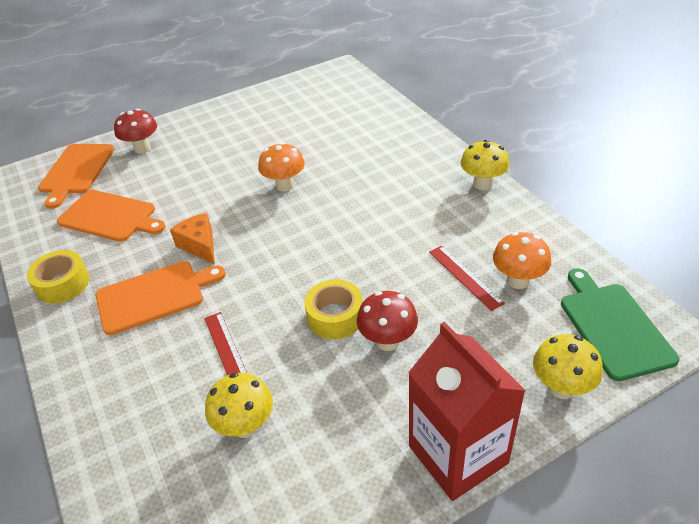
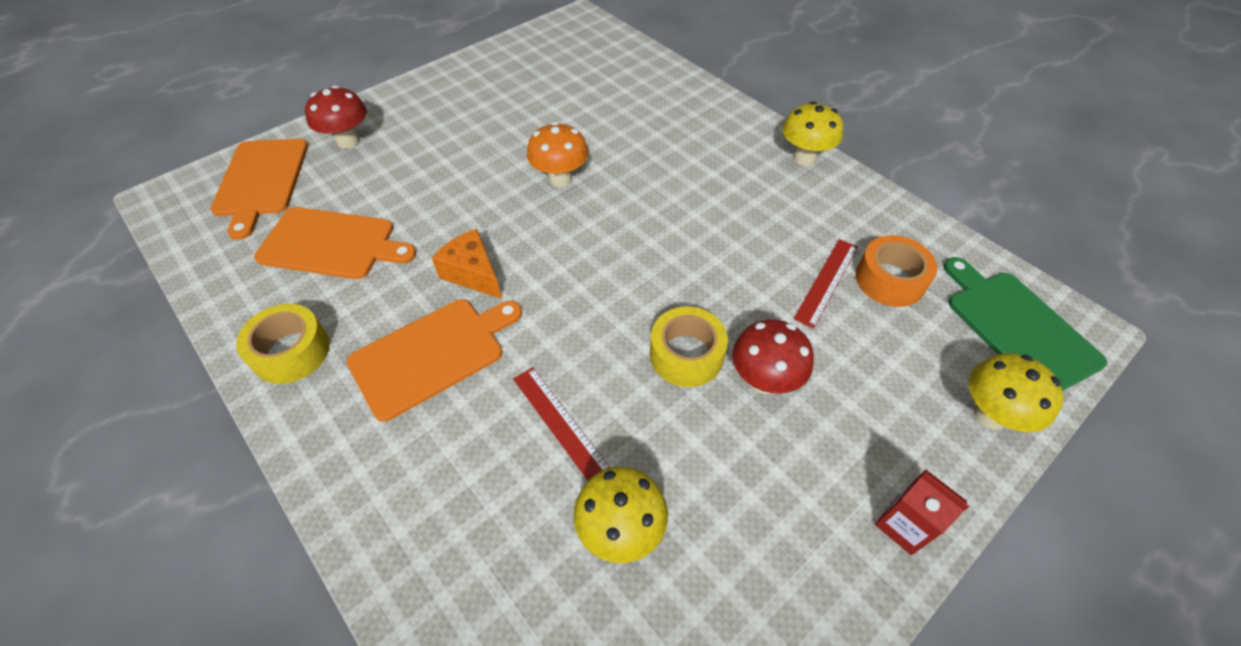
camera: 15 degrees left, 10 degrees up
(458, 454) = (903, 525): red carton -> red carton, size x0.46
(465, 277) = (826, 281): red ruler -> red ruler turned 75 degrees clockwise
(518, 280) = (890, 280): orange mushroom -> orange tape

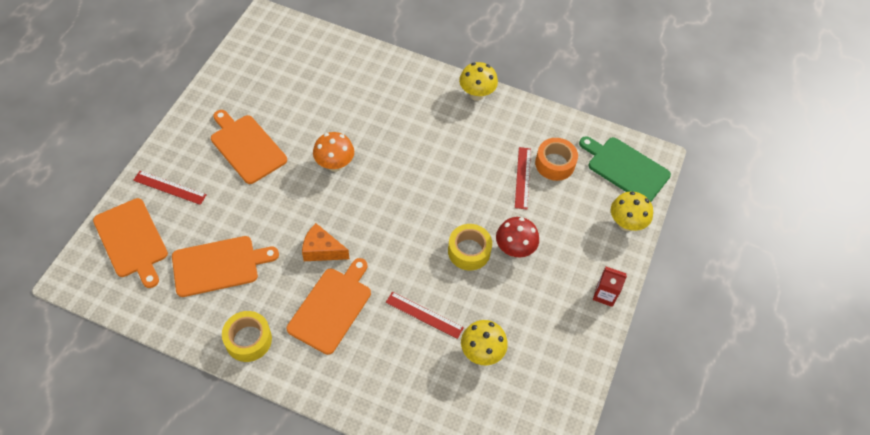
camera: 30 degrees left, 5 degrees up
(348, 141) = (169, 187): red mushroom -> red ruler
(466, 128) = (246, 147): none -> orange cutting board

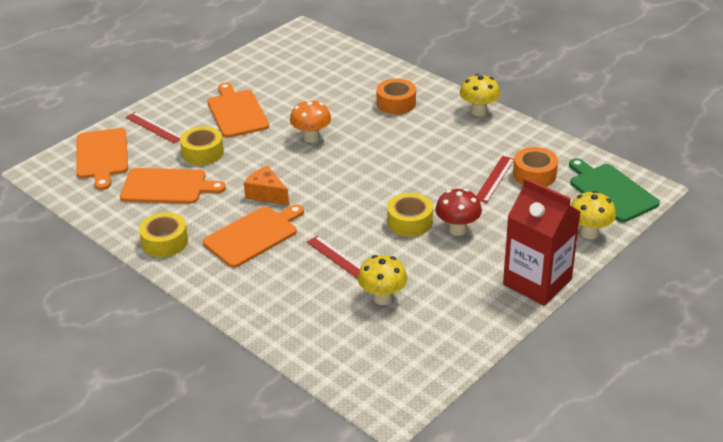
camera: 25 degrees right, 20 degrees down
(235, 210) = (203, 152): none -> yellow tape
(397, 100) = (396, 103): none -> orange tape
(605, 294) = (537, 282): red carton -> red carton, size x2.18

